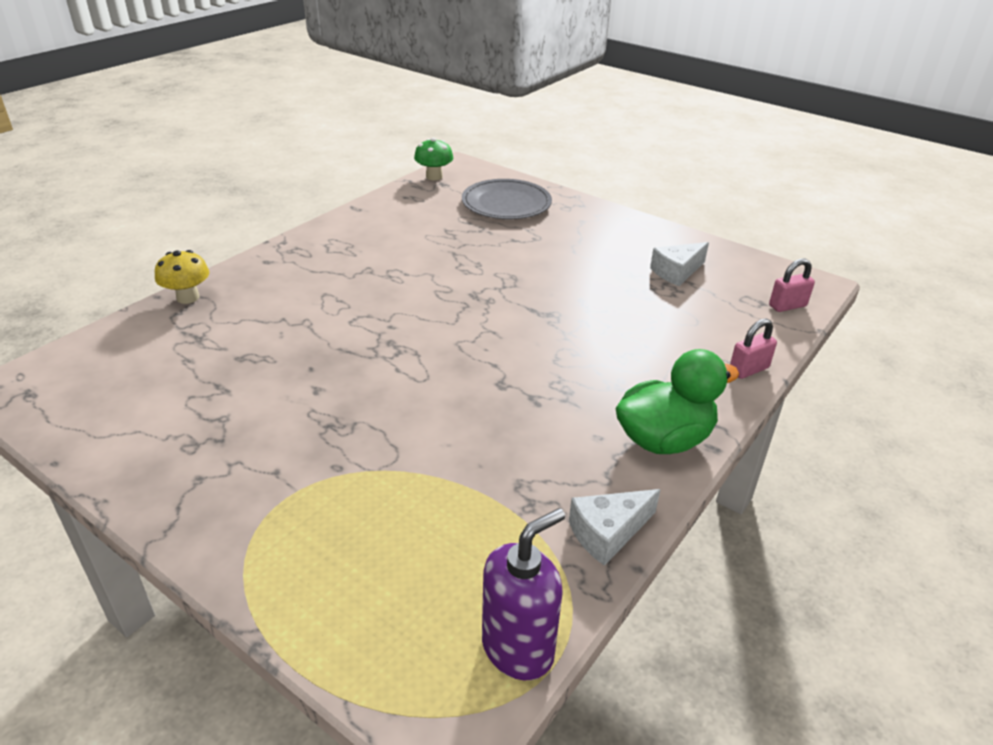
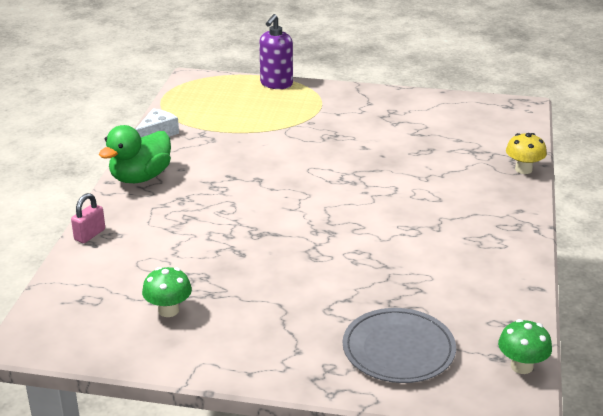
camera: 155 degrees right, 5 degrees down
(518, 648) = (179, 96): purple soap dispenser -> purple soap dispenser (276, 84)
(677, 272) = (168, 310): white cheese -> green mushroom
(787, 306) = (56, 303): pink padlock -> none

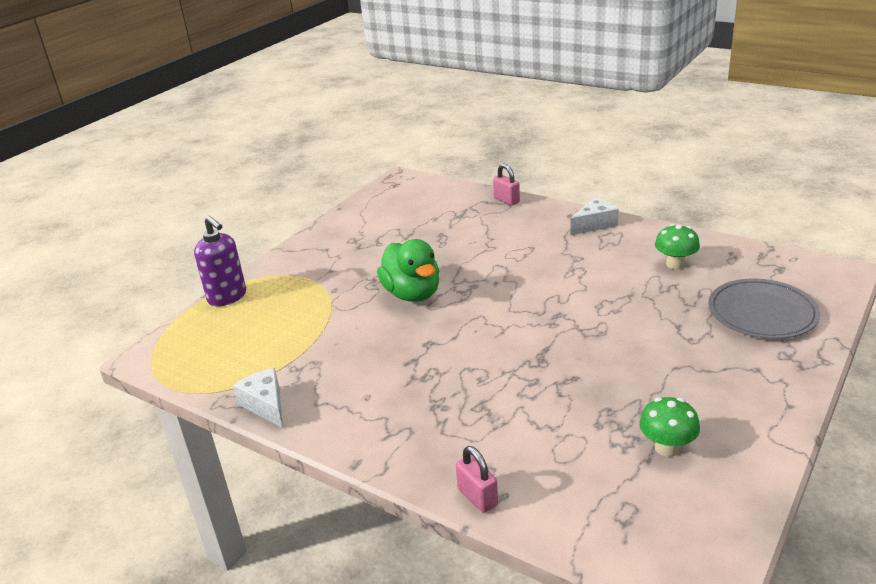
camera: 65 degrees left, 0 degrees up
(140, 177) = (364, 433): green duck -> green duck (412, 294)
(511, 227) = (594, 224): none -> white cheese
(521, 366) = (793, 261): green mushroom -> green mushroom (675, 264)
(523, 169) = (506, 200): yellow mushroom -> pink padlock

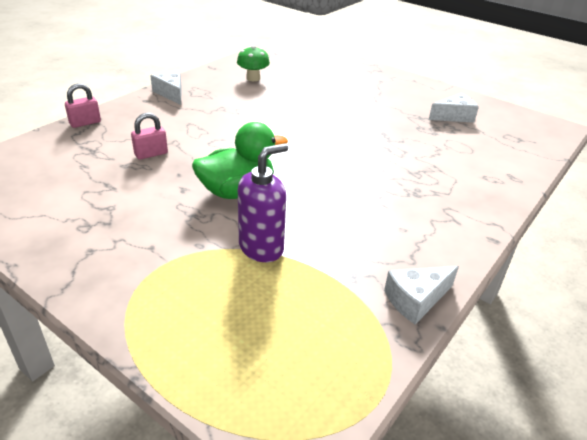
camera: 90 degrees left, 5 degrees up
(227, 297) = (164, 351): purple soap dispenser -> purple soap dispenser (261, 248)
(477, 497) = (515, 185): pink padlock -> pink padlock (151, 154)
(667, 447) = (454, 116): green mushroom -> white cheese
(762, 312) = (323, 67): grey plate -> none

